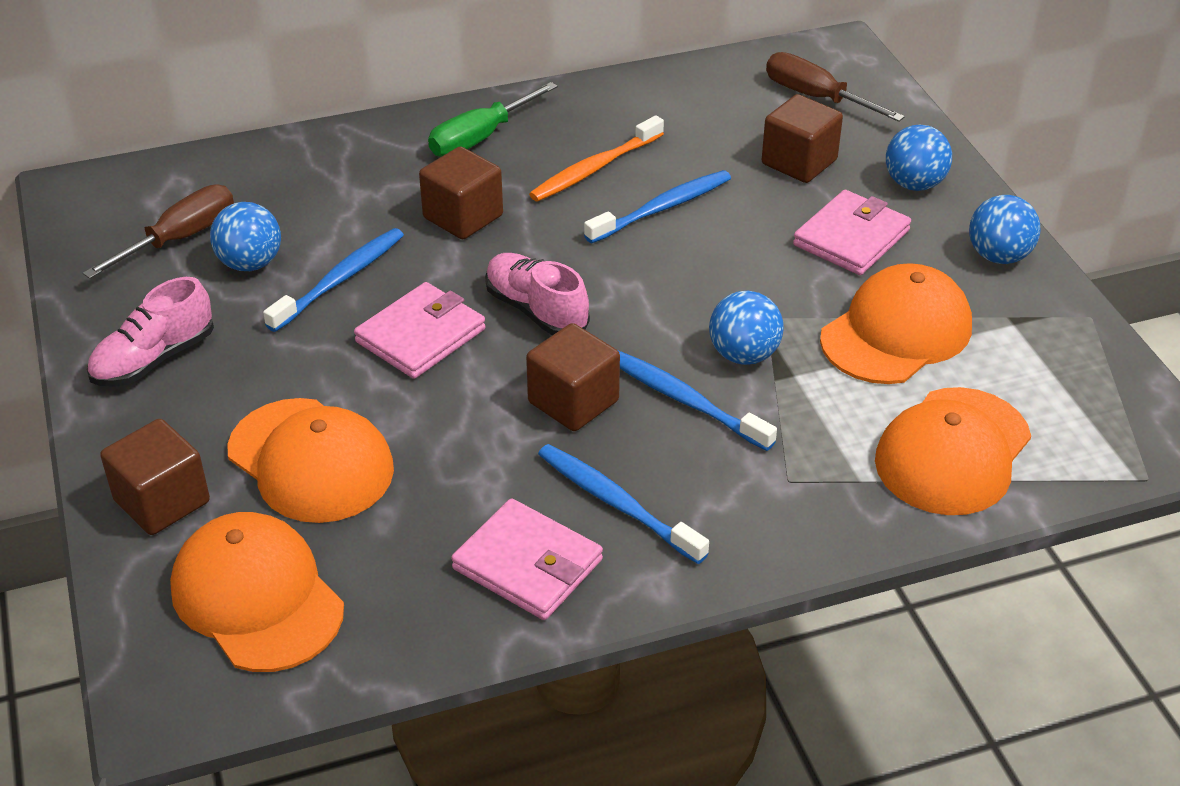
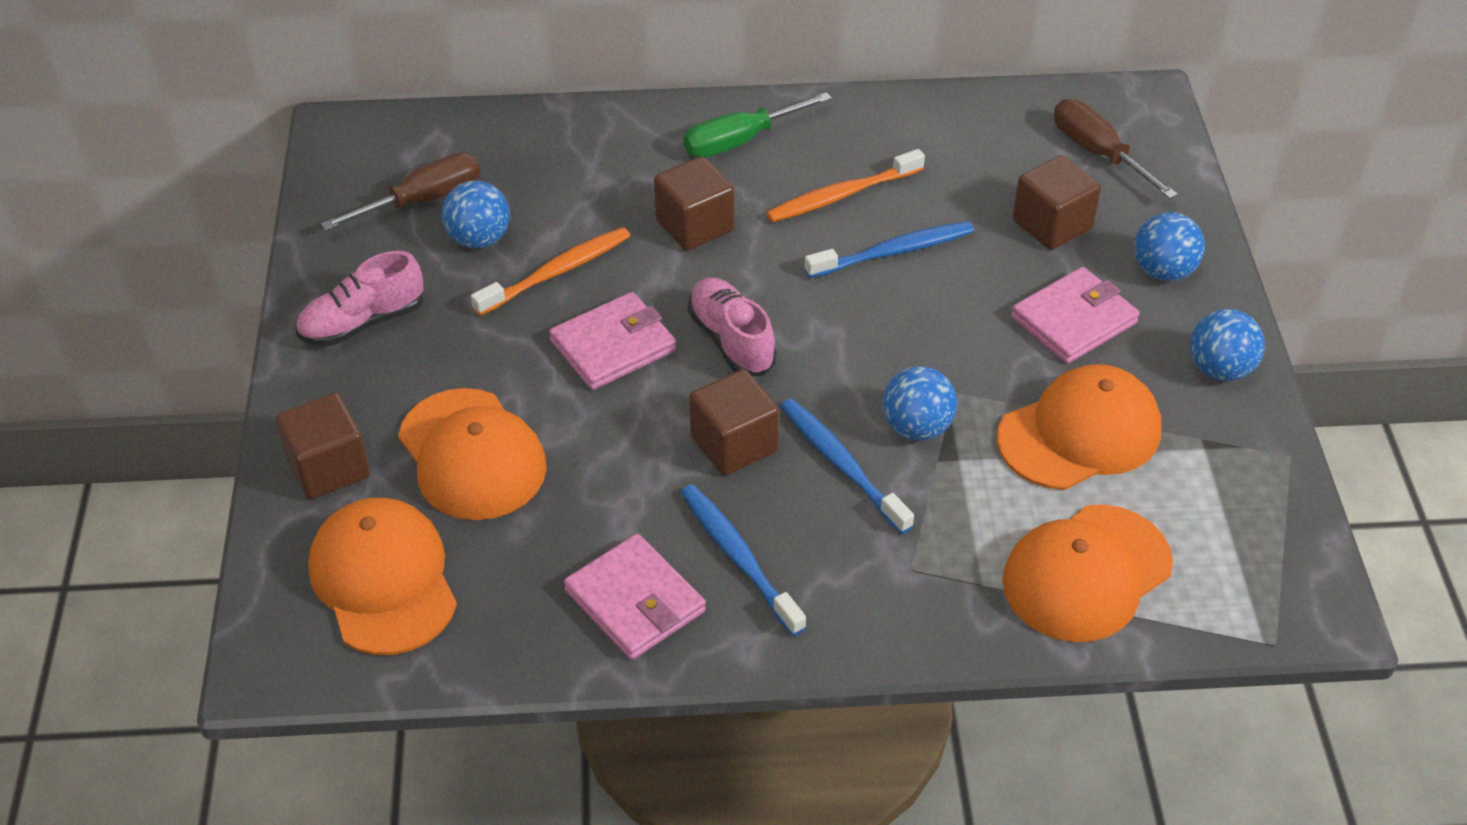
camera: 15 degrees right, 5 degrees up
(340, 280) = (557, 272): blue toothbrush -> orange toothbrush

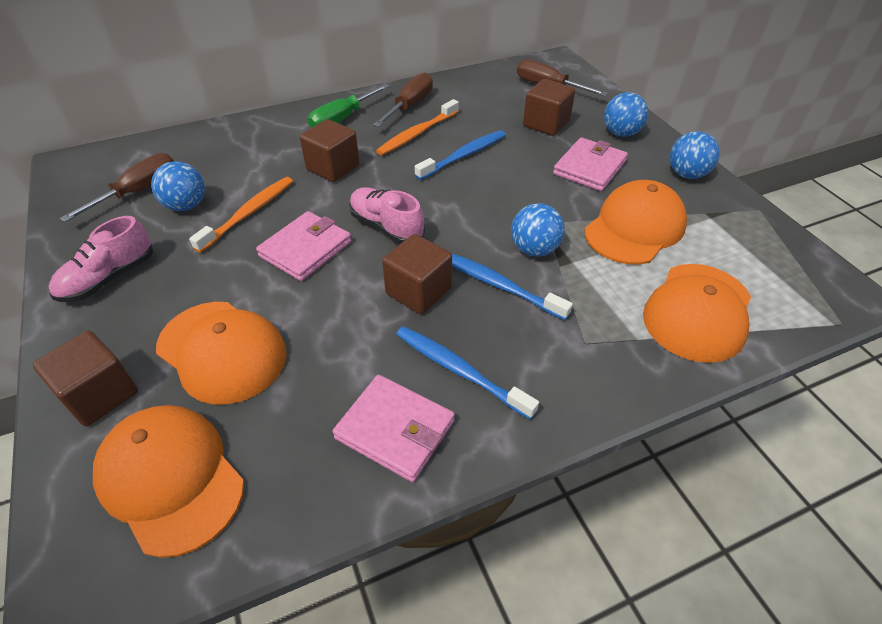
camera: 20 degrees left, 0 degrees up
(853, 139) = (410, 106): none -> brown screwdriver

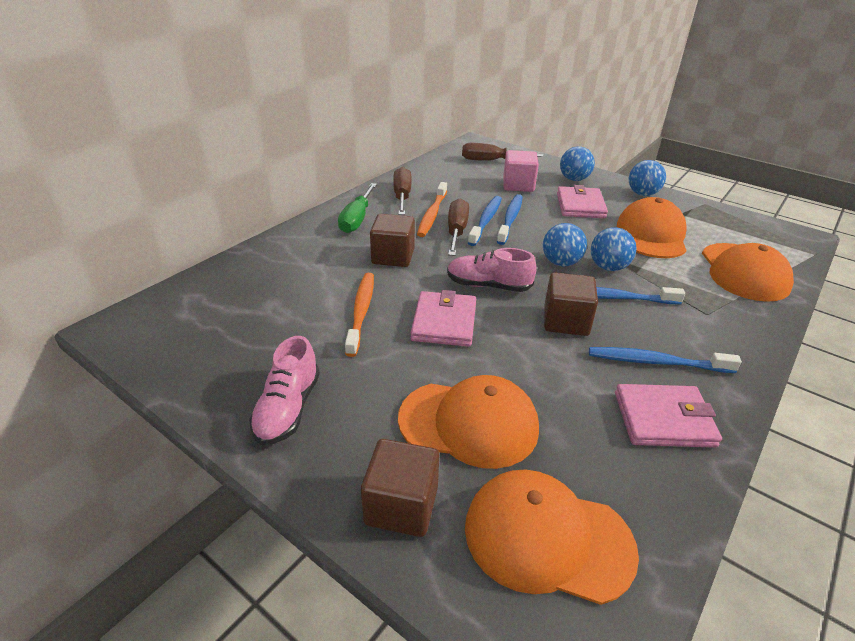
camera: 30 degrees left, 10 degrees down
(138, 192) = (227, 328): brown screwdriver -> brown screwdriver (456, 231)
(186, 205) = (293, 324): blue ball -> blue ball (561, 263)
(491, 161) = (510, 219): none -> blue toothbrush
(546, 124) = (518, 185): brown cube -> pink cube

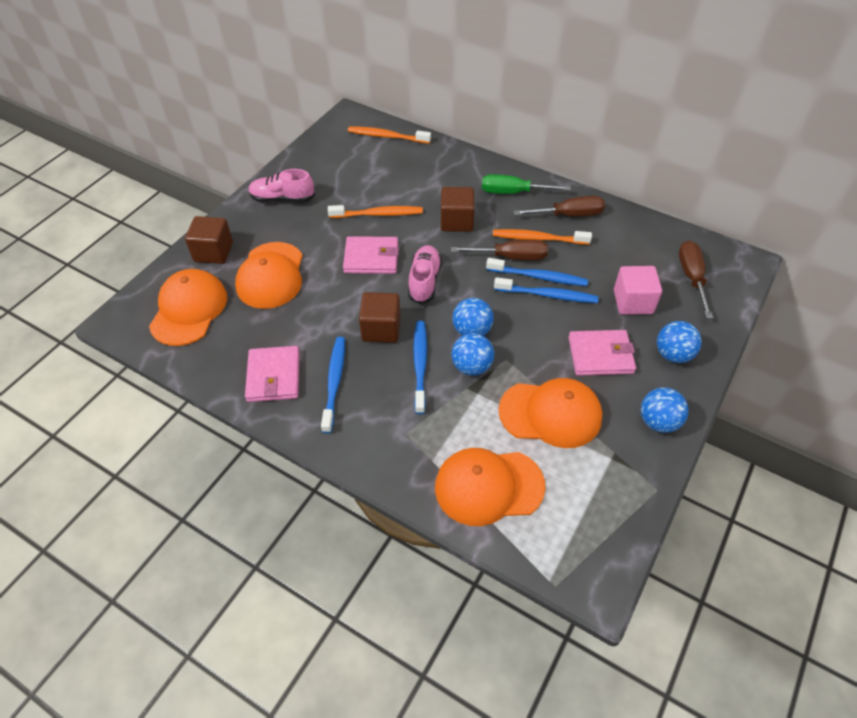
camera: 85 degrees right, 15 degrees up
(196, 294) = (387, 136): none -> orange toothbrush

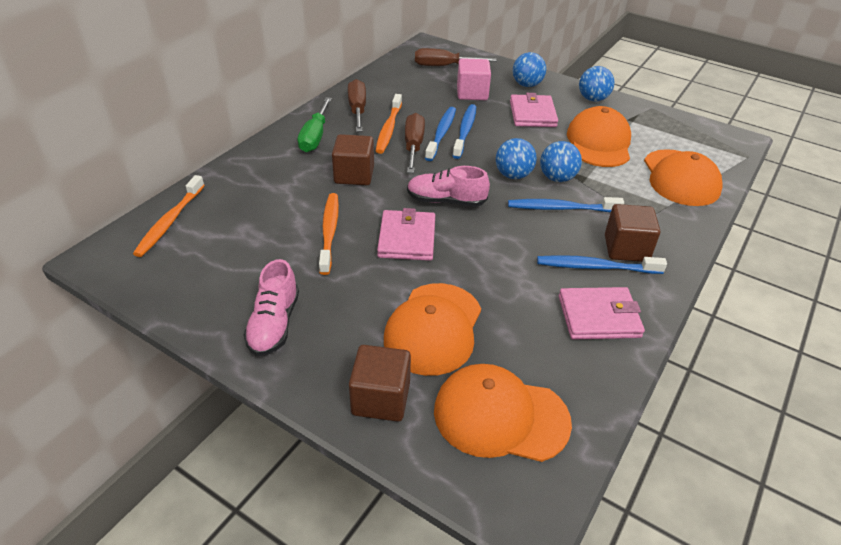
camera: 90 degrees left, 10 degrees down
(271, 275) = (433, 328): orange cap -> orange cap turned 105 degrees clockwise
(381, 329) = (517, 233): brown cube -> brown cube (626, 248)

